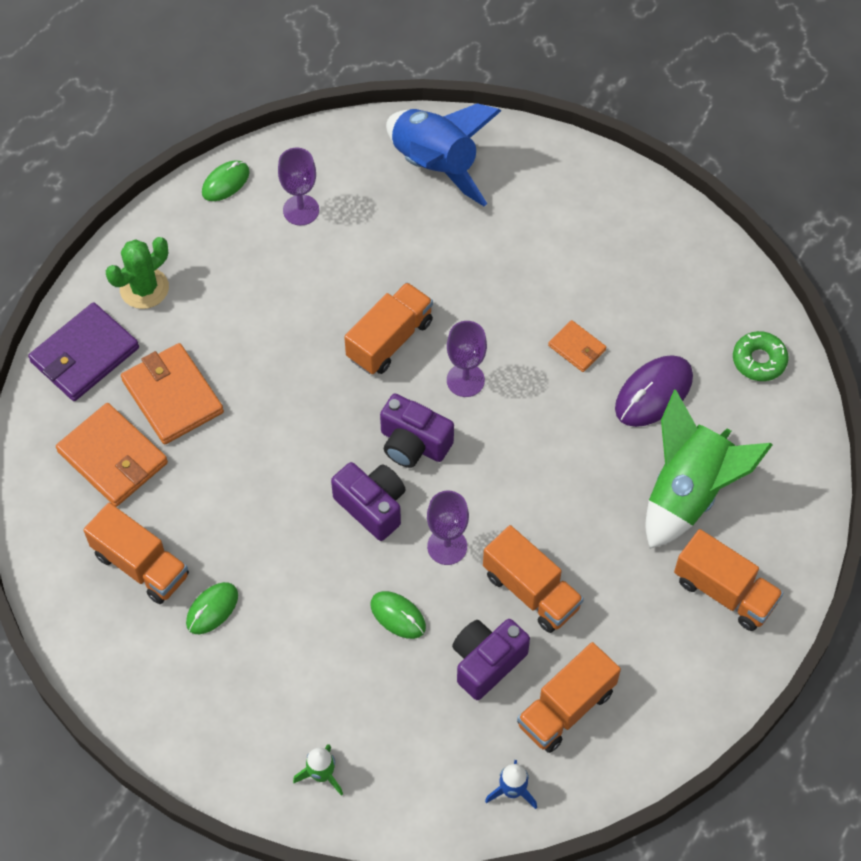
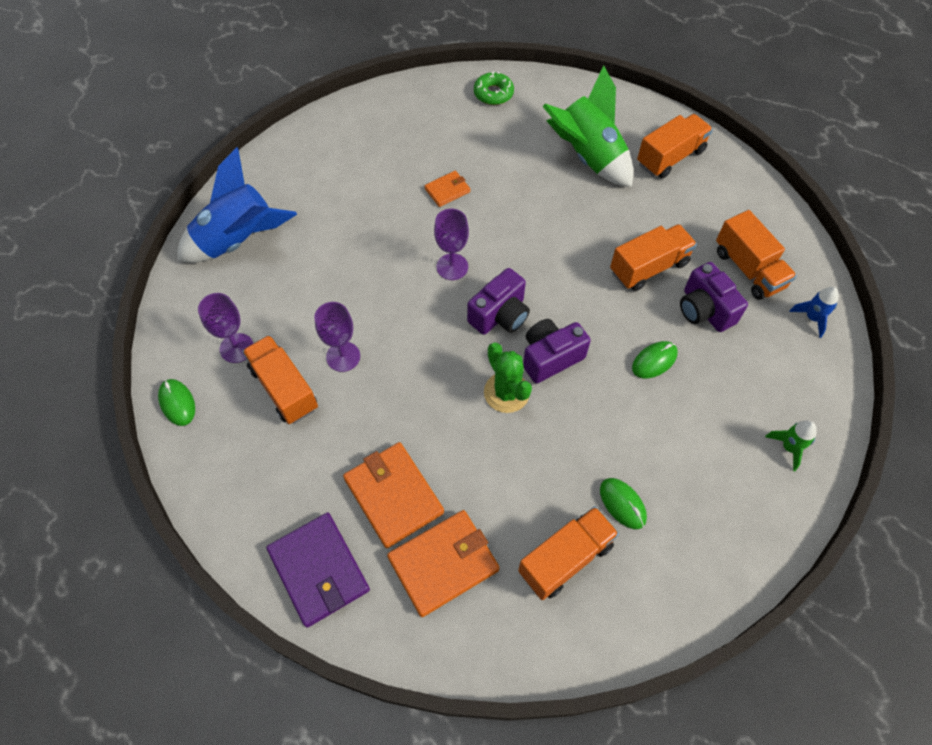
camera: 75 degrees left, 0 degrees up
(144, 288) = (264, 498): green cactus -> green cactus (506, 392)
(172, 396) = (393, 495): orange wallet -> orange wallet turned 75 degrees clockwise
(389, 340) = (396, 310): orange truck -> orange truck (284, 388)
(447, 546) = (599, 313): purple goblet -> purple goblet (343, 356)
(653, 393) = (501, 156): purple mouse -> none

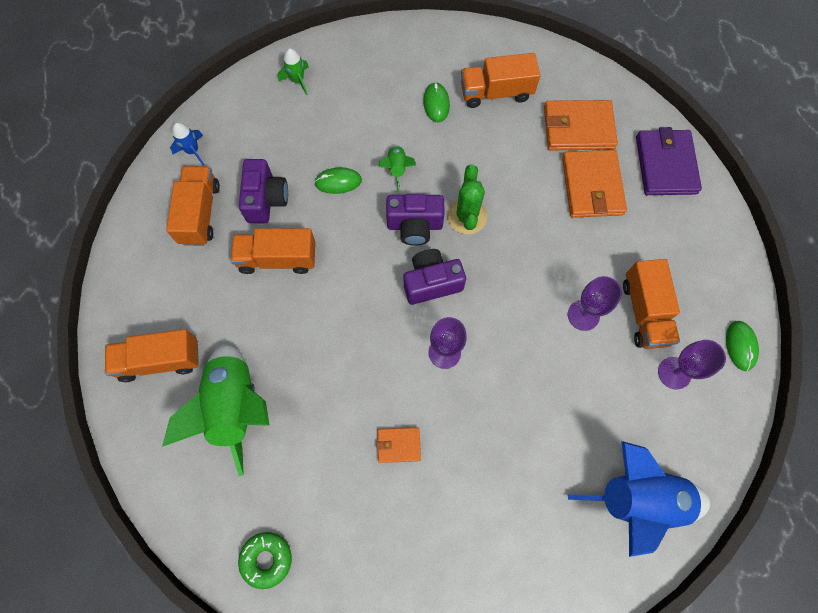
camera: 150 degrees left, 10 degrees up
(608, 404) = (397, 169): none -> green rocket

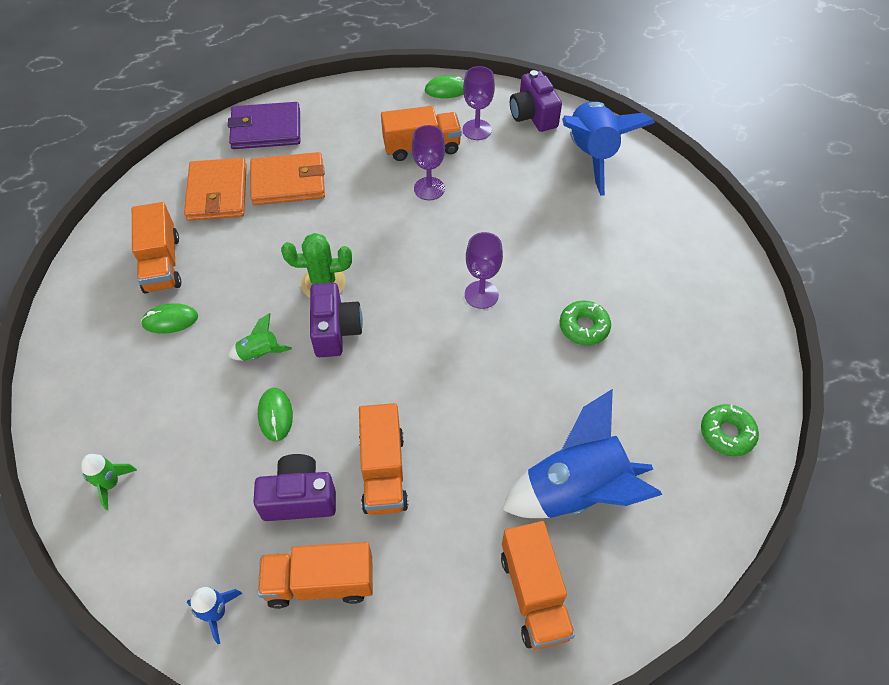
camera: 95 degrees left, 15 degrees down
(235, 406) = (575, 491): green rocket -> blue rocket
(398, 445) = (584, 327): orange wallet -> green donut
(431, 282) = (404, 310): purple camera -> purple camera (533, 115)

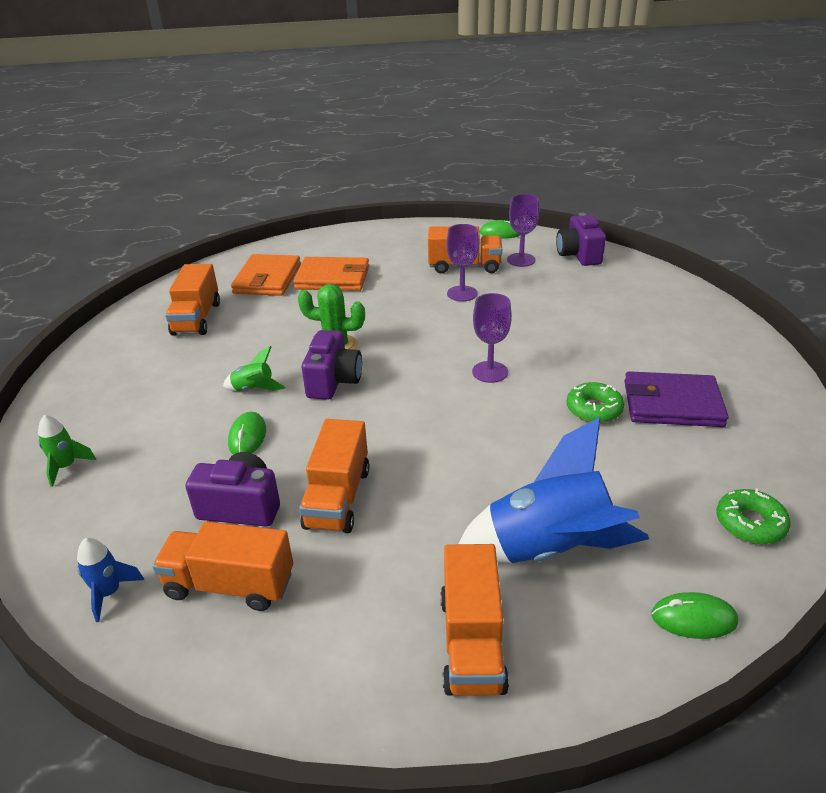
camera: 15 degrees right, 20 degrees down
(170, 320) = (184, 356): green mouse -> green mouse (694, 619)
(266, 129) = (328, 244): purple wallet -> purple wallet (672, 404)
(591, 155) = (632, 285): blue rocket -> none

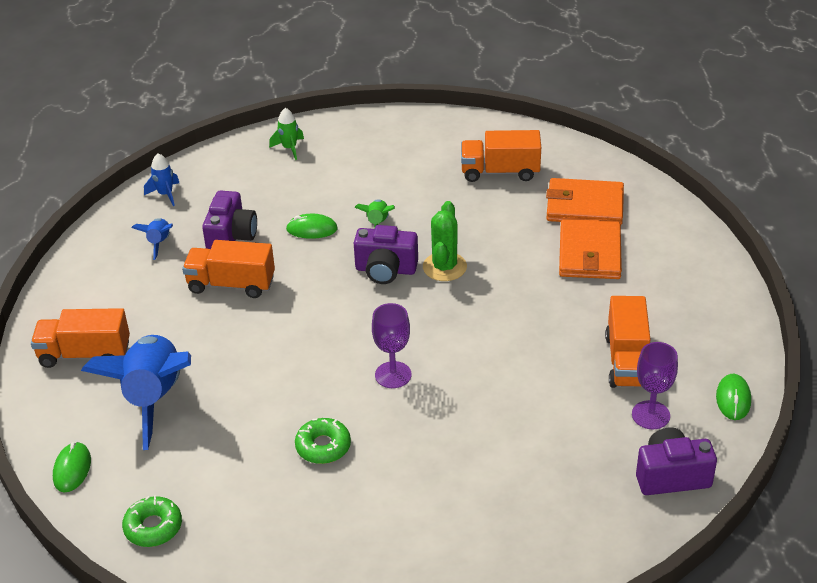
camera: 90 degrees right, 5 degrees up
(230, 585) = (159, 243): orange truck -> blue rocket
(462, 293) = (556, 357): purple goblet -> none
(672, 404) = (325, 509): purple wallet -> none

